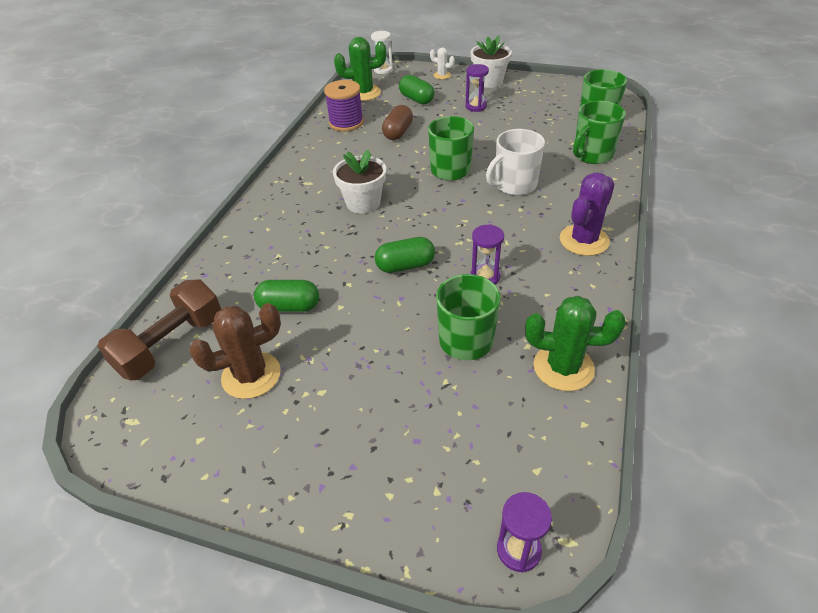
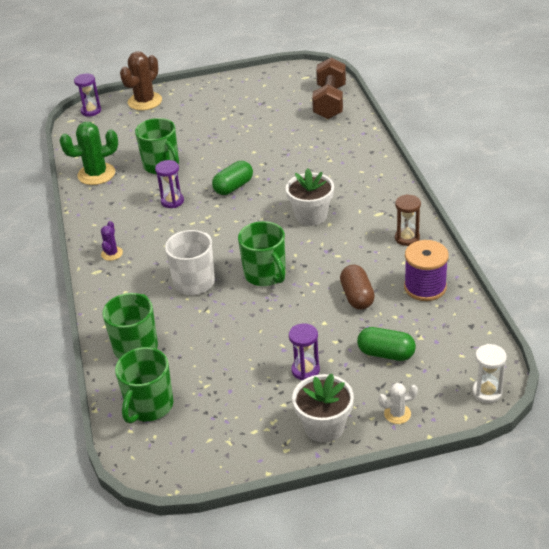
camera: 150 degrees right, 5 degrees down
(251, 375) = (268, 109): brown cactus -> brown cactus (145, 101)
(289, 307) = (285, 140): green capsule -> none
(313, 156) = (407, 238): none -> brown hourglass
(363, 93) = (460, 338): green cactus -> none
(584, 240) = (112, 253): purple cactus -> purple cactus, size x0.52

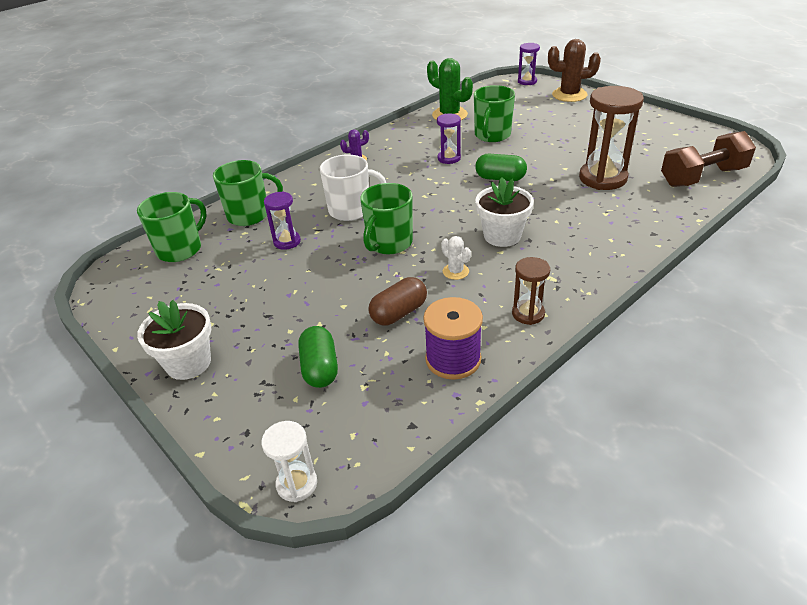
camera: 60 degrees right, 0 degrees up
(149, 406) = (180, 249): green mug -> green mug turned 135 degrees clockwise
(286, 141) = (602, 178): none -> brown hourglass
(305, 370) = (265, 319): purple hourglass -> purple hourglass (287, 241)
(397, 414) = (227, 412): white cactus -> white cactus (455, 271)

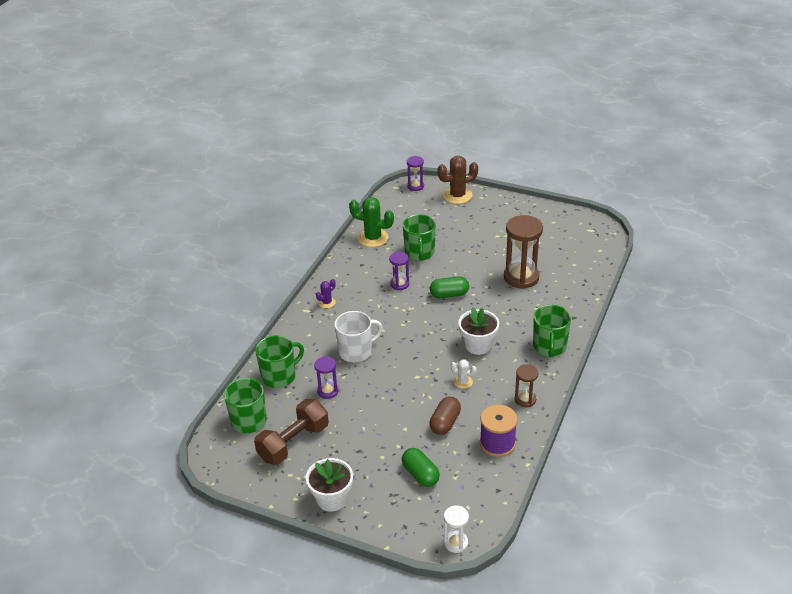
camera: 25 degrees left, 0 degrees up
(389, 243) = (403, 372): green mug -> green mug (549, 346)
(702, 177) = (586, 260): brown dumbbell -> brown dumbbell (293, 443)

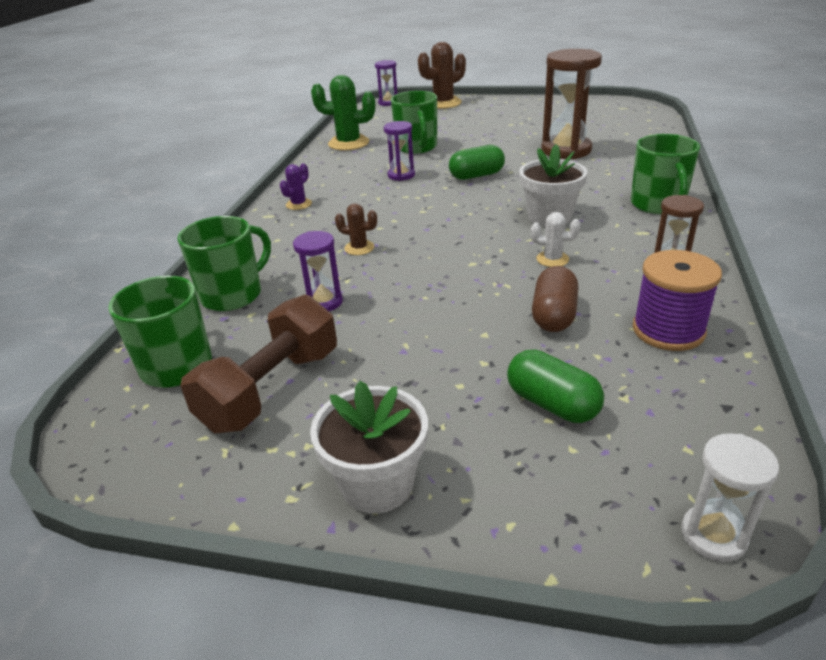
camera: 10 degrees left, 5 degrees down
(356, 351) = (359, 248): white mug -> brown cactus

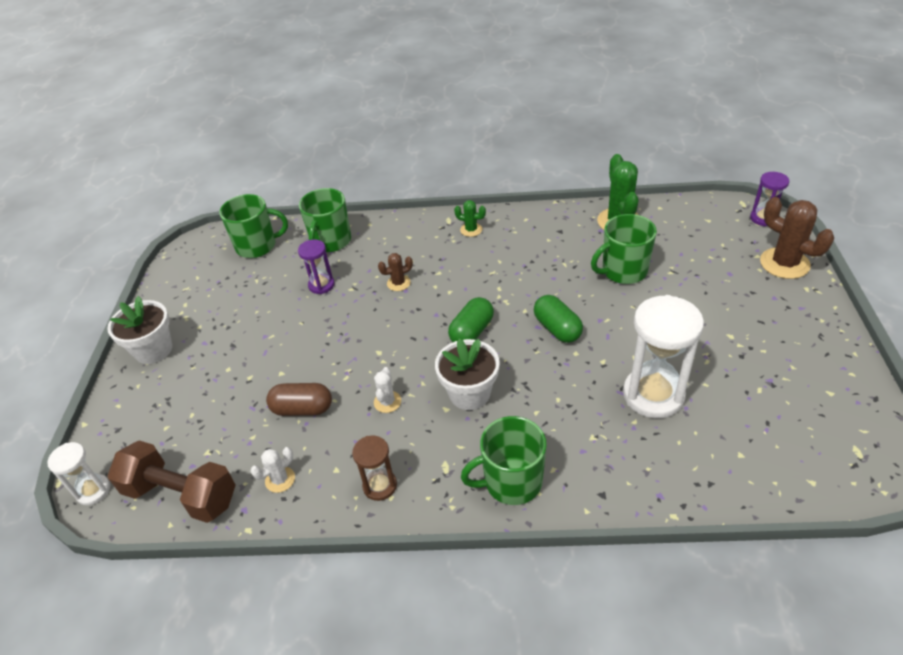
camera: 80 degrees right, 10 degrees up
(233, 295) = (330, 241): green mug -> green mug turned 75 degrees clockwise
(271, 389) = (232, 289): brown dumbbell -> brown dumbbell (181, 494)
(298, 204) = (471, 230): purple cactus -> green cactus
(359, 248) = (398, 283): brown cactus -> brown cactus turned 60 degrees clockwise
(401, 175) = (546, 275): purple hourglass -> none
(552, 404) = (205, 415): green capsule -> green capsule (472, 331)
(566, 150) = (653, 395): brown hourglass -> white hourglass
(668, 330) = (280, 479): purple spool -> white cactus

